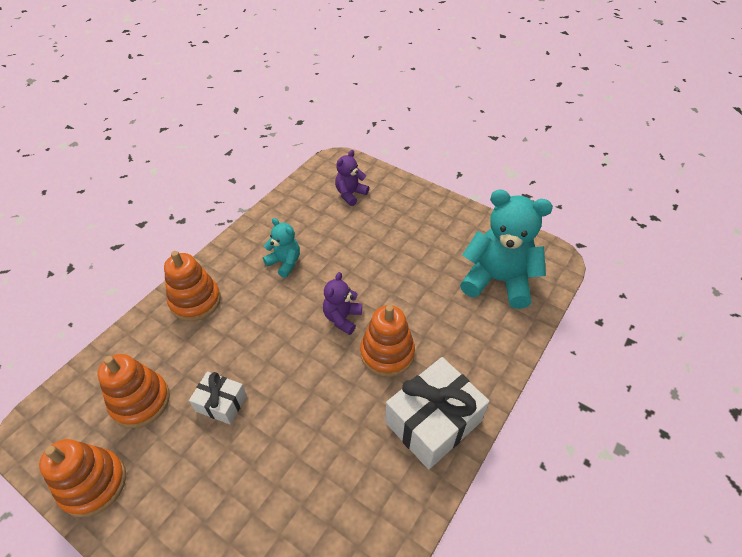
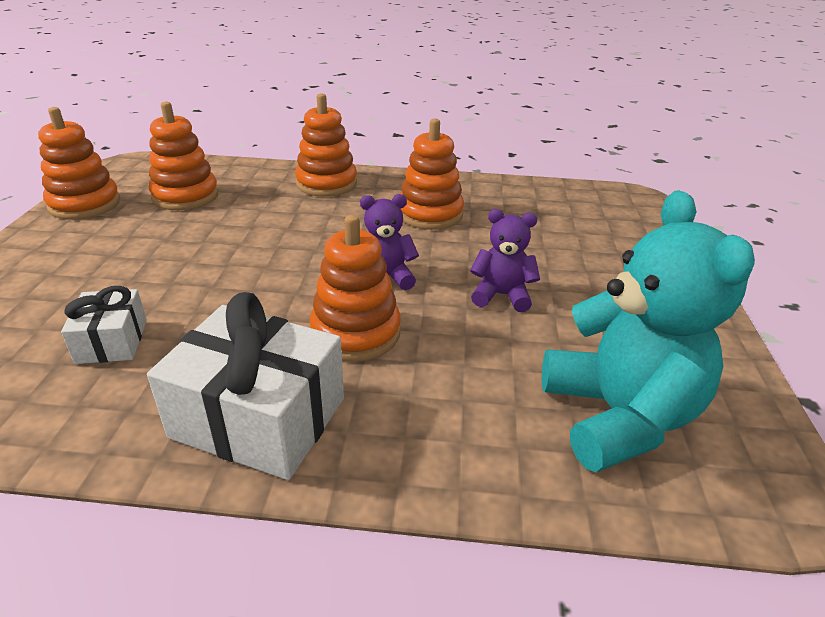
camera: 60 degrees right, 15 degrees down
(221, 403) = (204, 237): white gift -> white gift (112, 341)
(285, 263) = (430, 214): turquoise teddy bear -> orange stacking toy
(350, 194) = (596, 223): purple teddy bear -> purple teddy bear (501, 295)

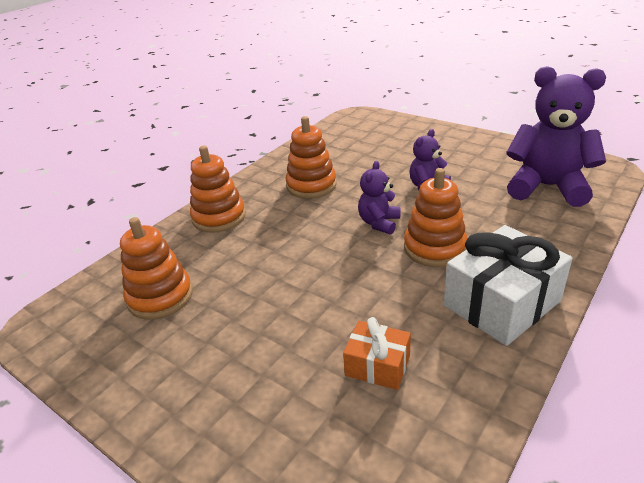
camera: 55 degrees left, 0 degrees up
(85, 204) = (105, 369): orange stacking toy -> none
(112, 341) = (377, 365): white gift -> orange gift
(618, 416) = (547, 187): turquoise teddy bear -> purple teddy bear

